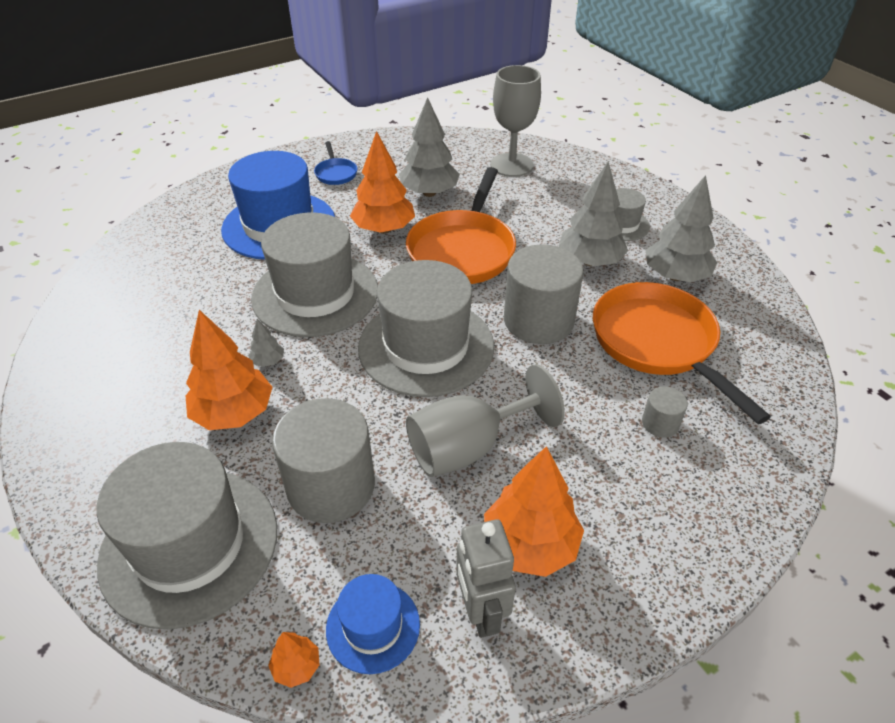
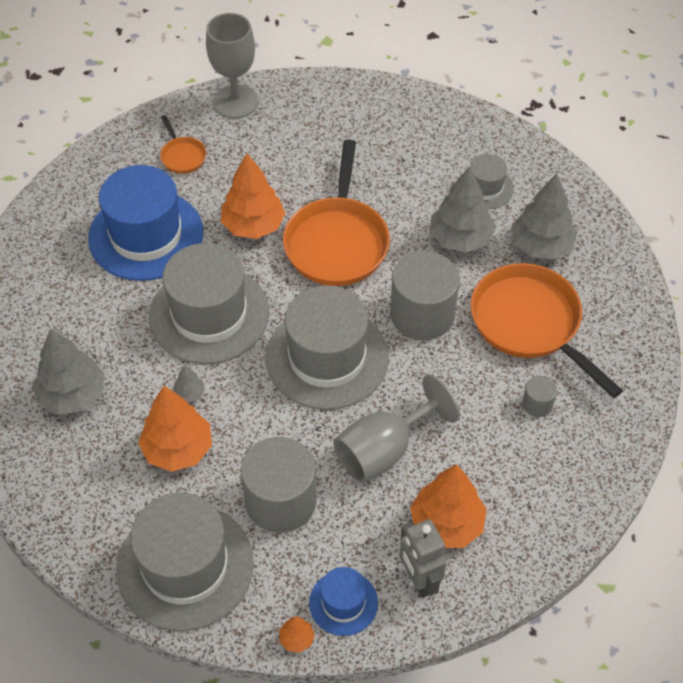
camera: 10 degrees left, 10 degrees up
(336, 173) = (182, 156): blue pan -> orange pan
(429, 193) = (287, 170): grey tree -> grey tree (73, 395)
(511, 165) = (365, 120): grey goblet -> grey goblet (236, 102)

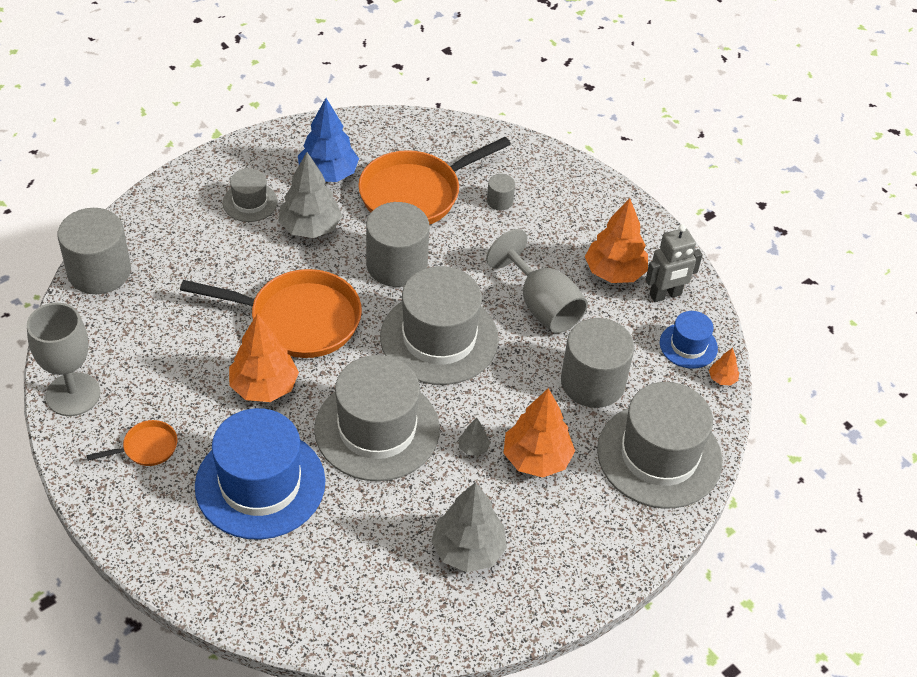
camera: 90 degrees left, 5 degrees down
(375, 95) = (99, 271): none -> grey cylinder
(541, 246) = (328, 174): grey tree -> blue tree

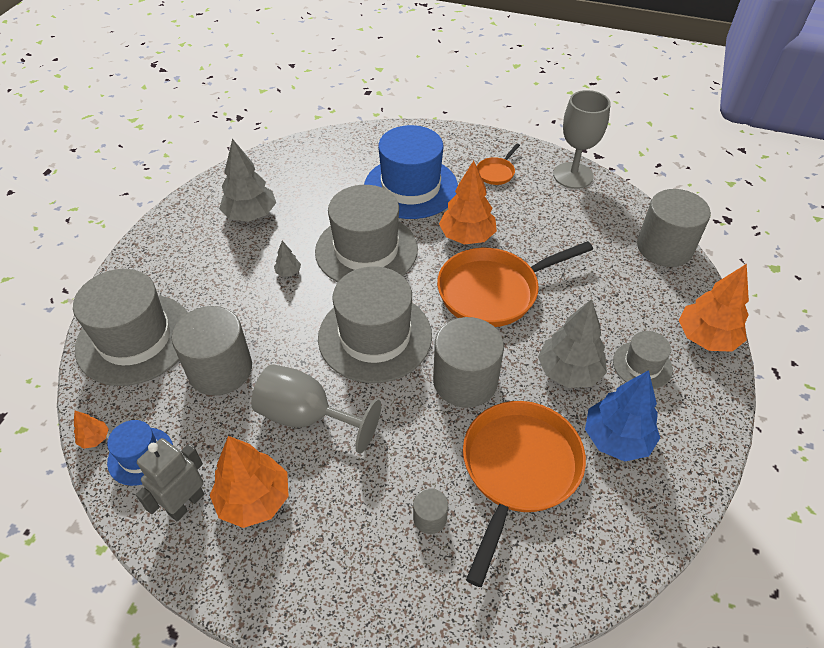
camera: 150 degrees right, 0 degrees up
(536, 459) = (236, 288): orange tree -> orange tree (706, 338)

